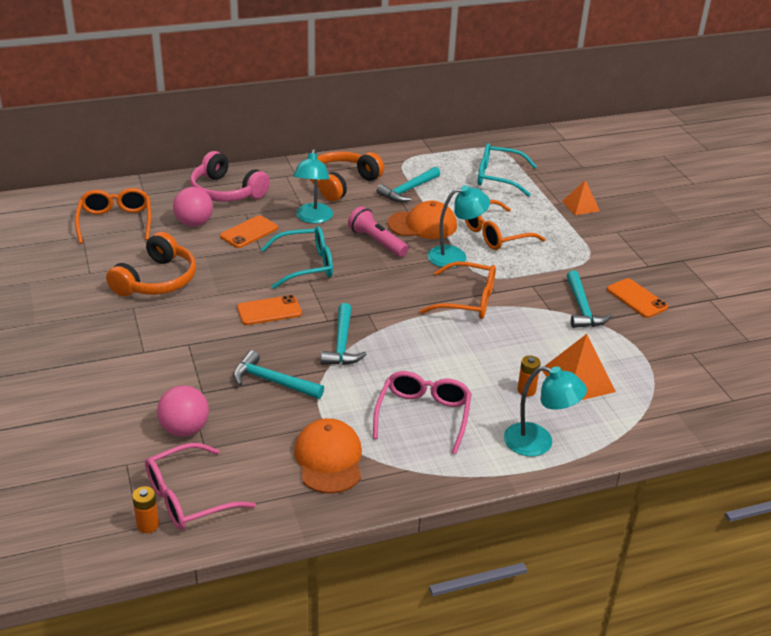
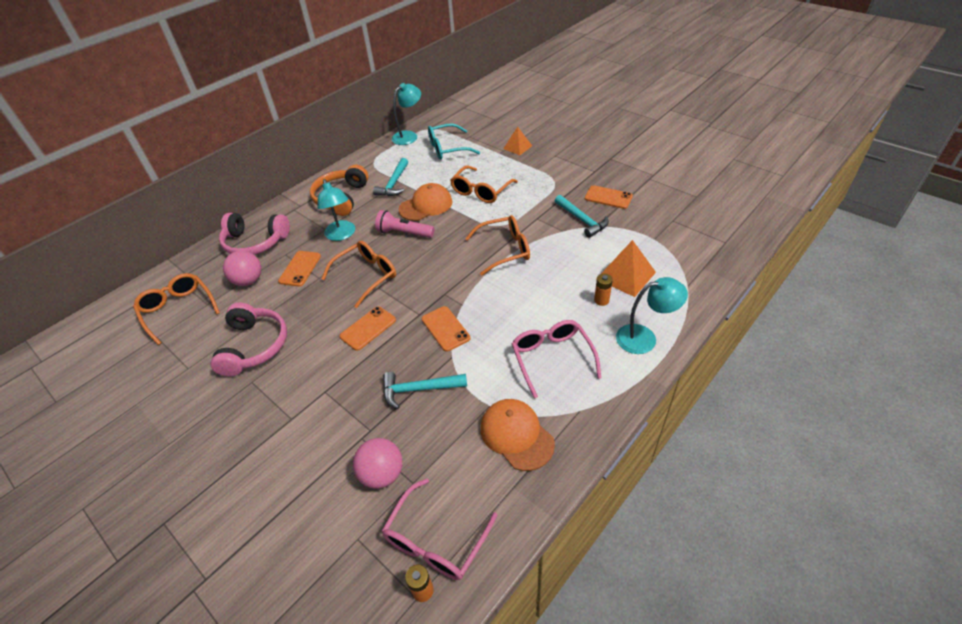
camera: 25 degrees left, 10 degrees up
(157, 280) = (254, 346): orange headphones -> pink headphones
(305, 265) = (366, 276): turquoise glasses -> orange glasses
(342, 343) = (445, 328): turquoise hammer -> orange phone
(455, 256) = (468, 219): turquoise lamp -> turquoise lamp (409, 136)

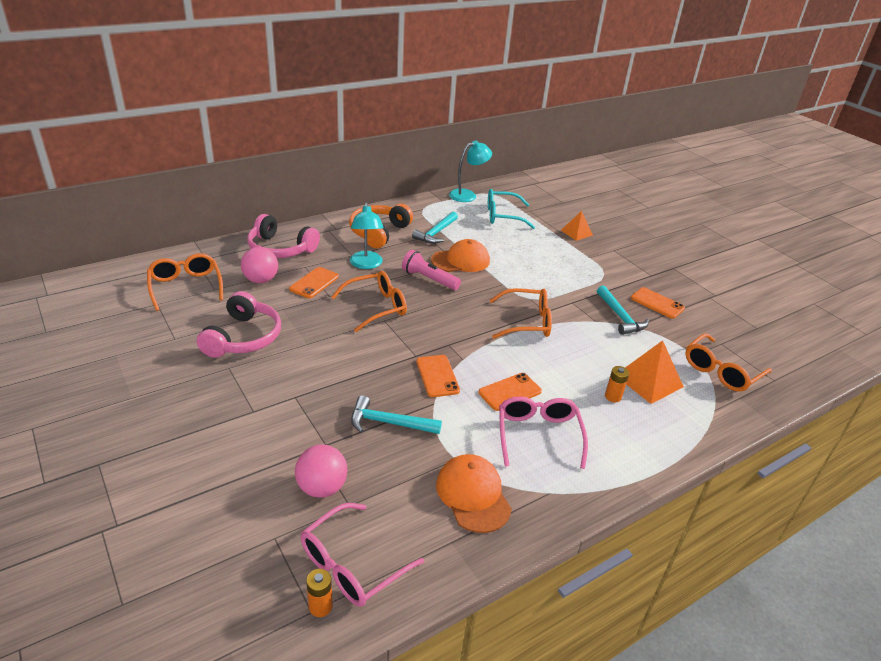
camera: 10 degrees right, 10 degrees down
(368, 328) = (359, 353): orange phone -> orange phone (510, 392)
(481, 191) = (523, 262): orange glasses -> orange glasses (721, 371)
(644, 338) = (647, 445): turquoise lamp -> none

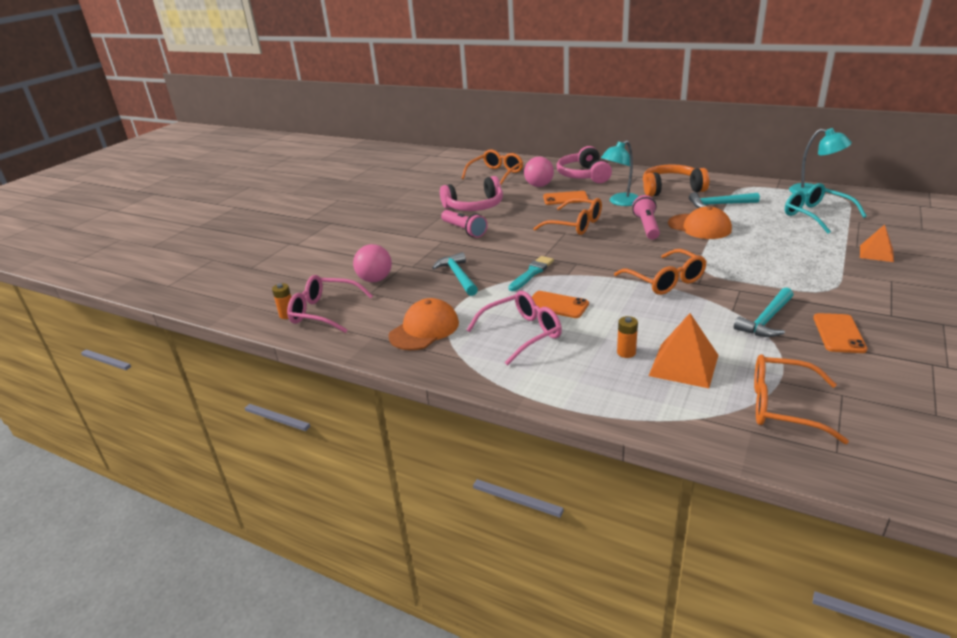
camera: 65 degrees right, 5 degrees down
(291, 371) = (464, 230): none -> pink flashlight
(437, 376) = (532, 273): orange phone -> turquoise brush

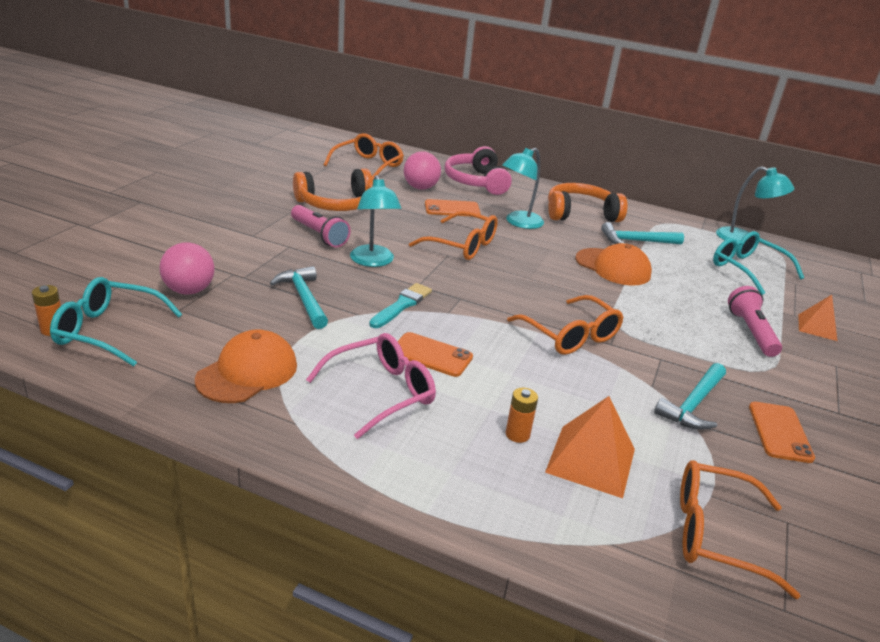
camera: 10 degrees left, 0 degrees up
(325, 312) = (109, 331): pink glasses -> turquoise glasses
(474, 206) = (336, 204): pink headphones -> orange headphones
(507, 244) = (373, 261): none -> turquoise lamp
(647, 226) = (550, 259): pink flashlight -> pink flashlight (751, 332)

